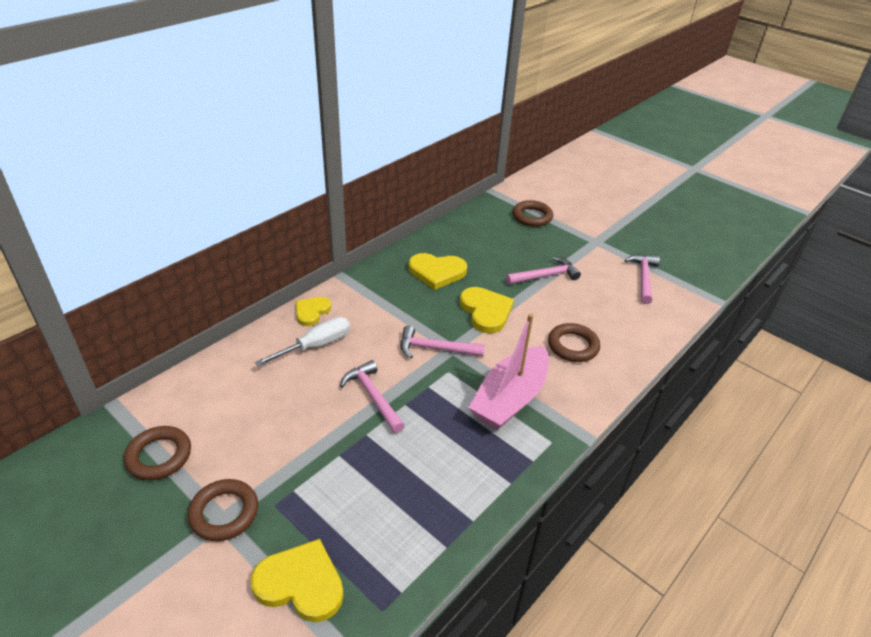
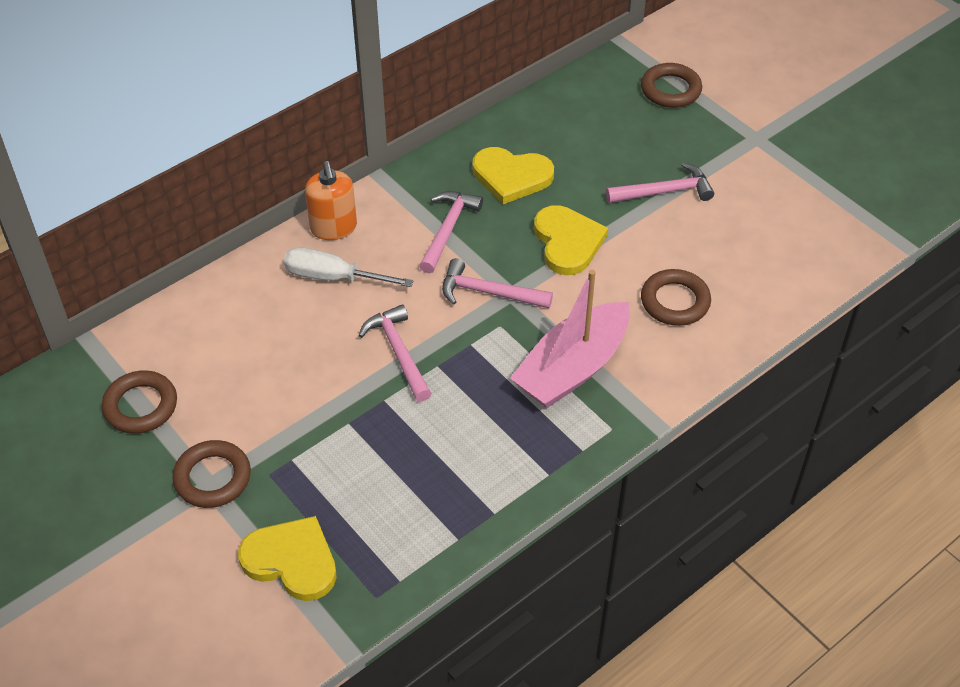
camera: 10 degrees right, 10 degrees up
(312, 312) = (333, 228): yellow heart -> orange soap dispenser
(315, 346) = (334, 277): white screwdriver -> white screwdriver turned 135 degrees counterclockwise
(643, 278) = (808, 203): pink hammer -> pink hammer (448, 230)

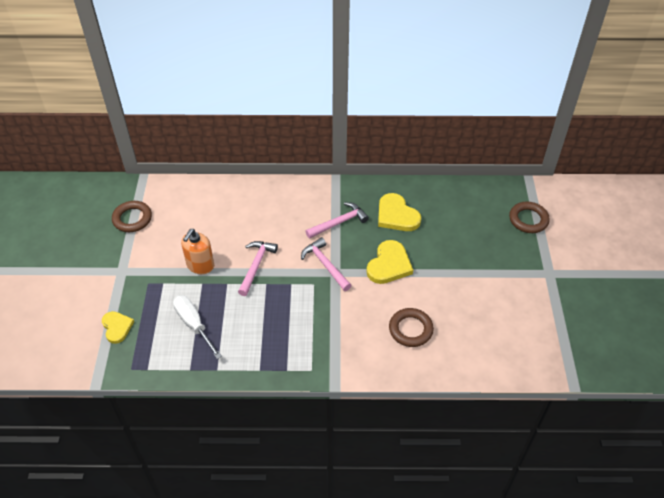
camera: 40 degrees right, 0 degrees up
(212, 478) = (126, 269): brown ring -> none
(292, 560) = (117, 327): yellow heart -> yellow heart, size x0.65
(333, 228) = (289, 190): orange soap dispenser -> orange soap dispenser (200, 265)
(334, 277) = (265, 213): white screwdriver -> white screwdriver (194, 325)
(572, 368) = (324, 328): pink boat -> none
(665, 192) = (466, 270): pink hammer -> none

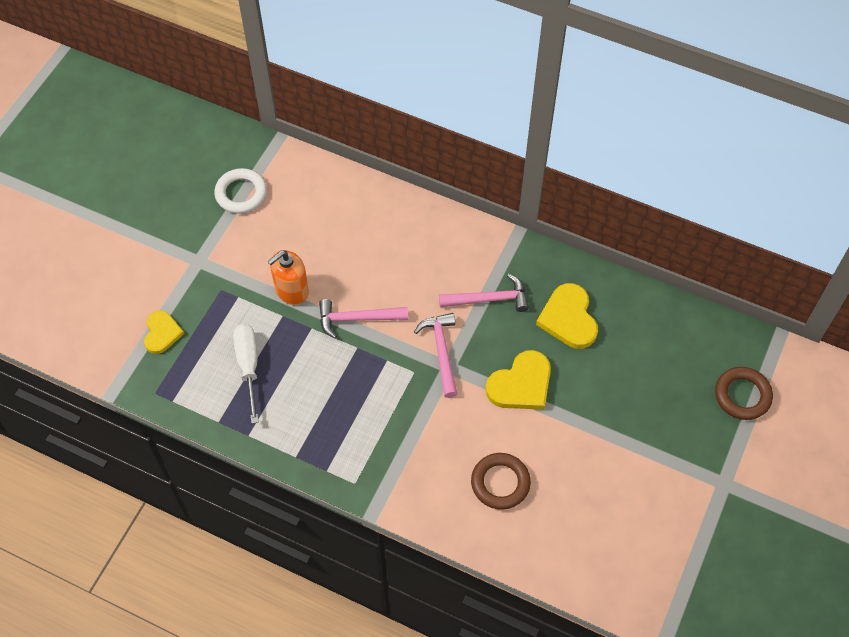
camera: 25 degrees right, 10 degrees up
(132, 219) = (241, 194): brown ring -> white ring
(256, 266) = (357, 318): pink hammer -> pink hammer turned 135 degrees counterclockwise

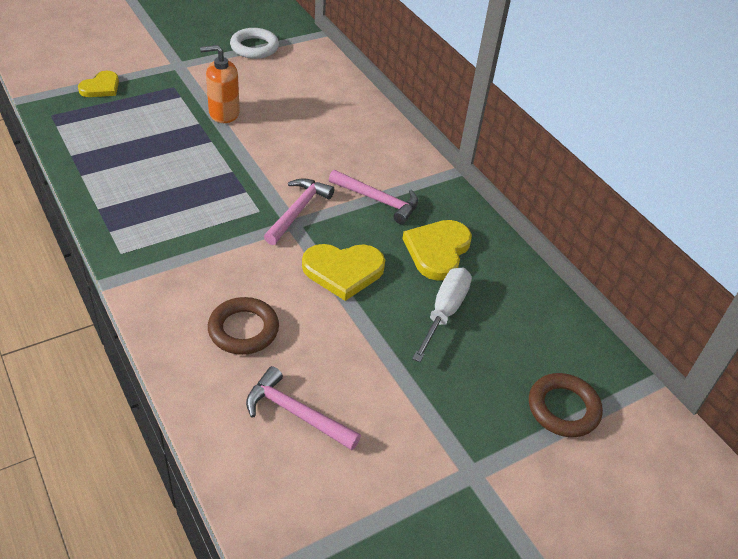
camera: 30 degrees right, 15 degrees down
(248, 367) = (135, 137): white screwdriver -> white screwdriver (444, 312)
(357, 318) = (253, 154): pink hammer -> pink hammer (296, 413)

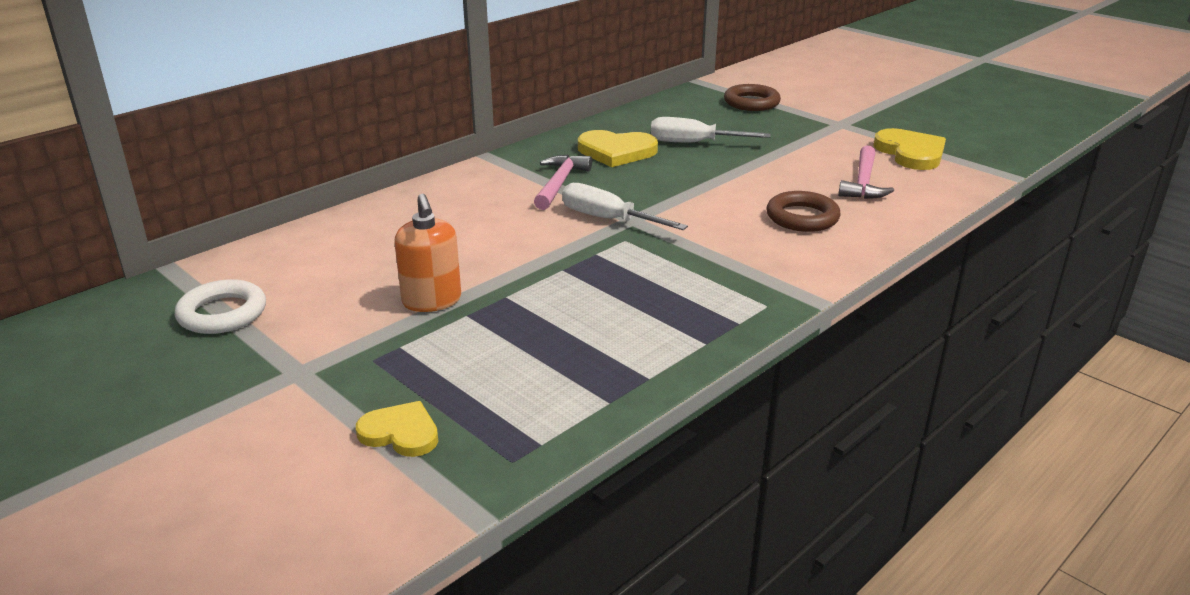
camera: 100 degrees left, 15 degrees down
(298, 211) = (608, 219): pink hammer -> white screwdriver
(343, 271) = (681, 186): yellow heart -> yellow heart (911, 153)

